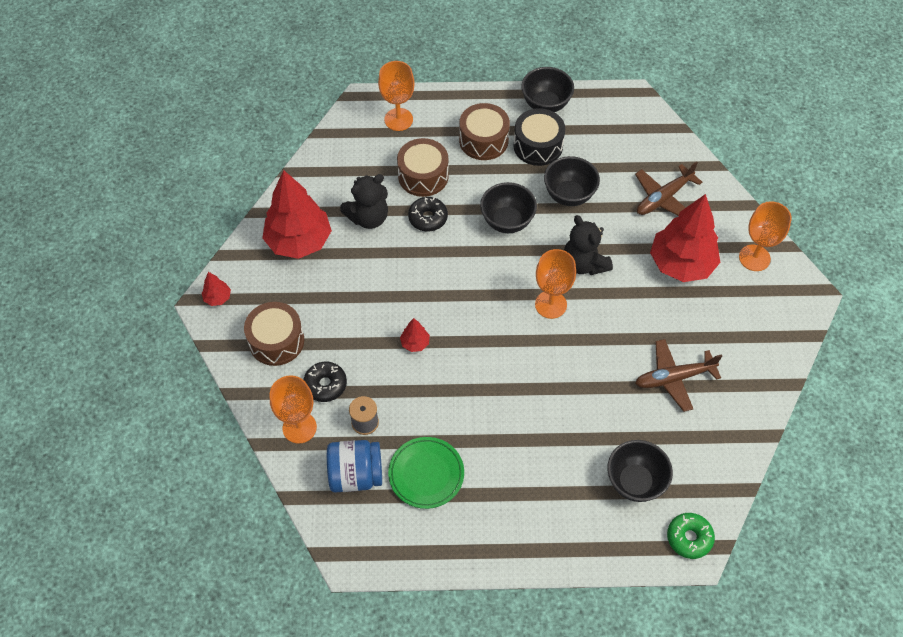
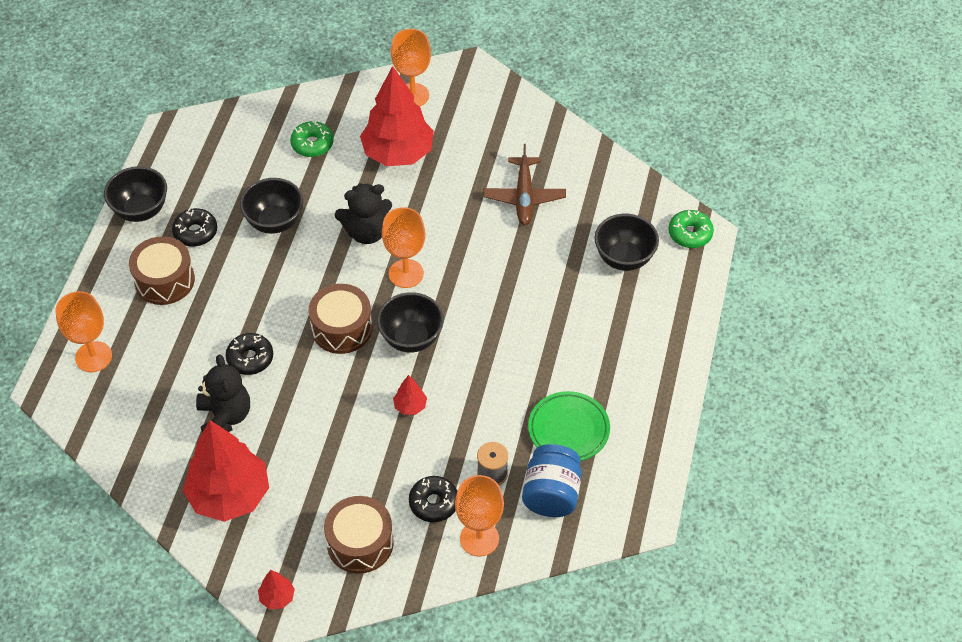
camera: 75 degrees left, 5 degrees down
(423, 176) = (189, 350): brown drum -> brown drum (342, 328)
(507, 221) = (286, 285): black bowl -> black bowl (411, 338)
(538, 146) = (195, 232): black drum -> black donut
(663, 198) = (312, 144): brown plane -> green donut

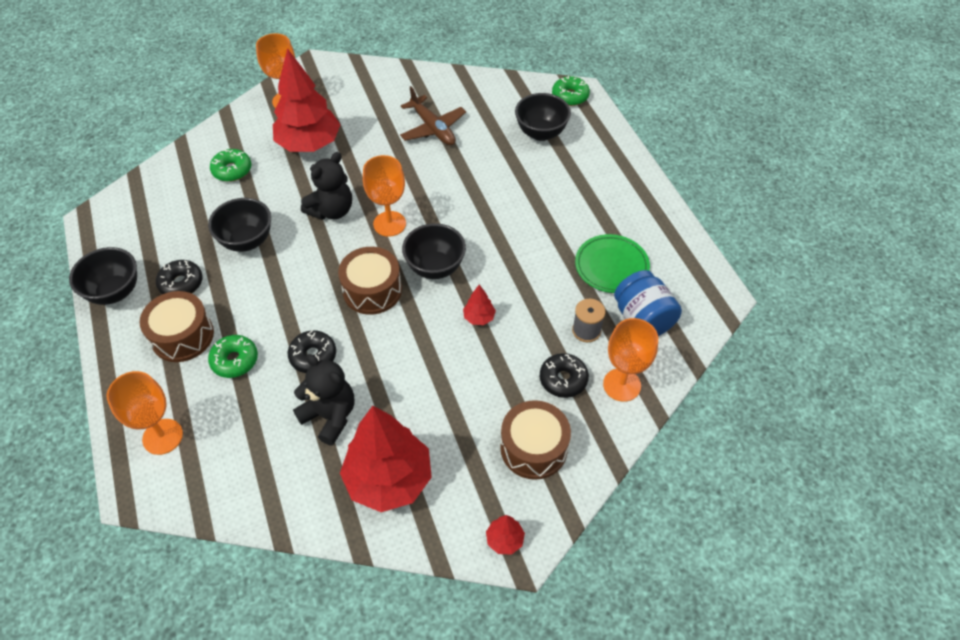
camera: 35 degrees left, 0 degrees up
(188, 325) = (235, 360): none -> green donut

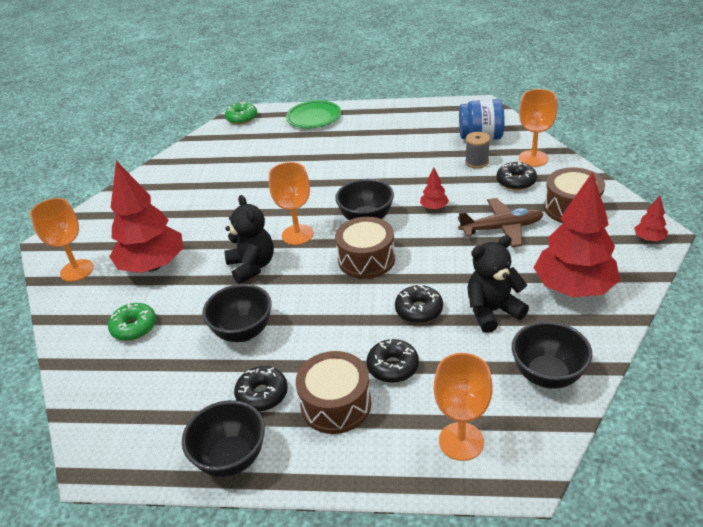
camera: 60 degrees left, 15 degrees down
(235, 360) = (393, 366): green donut -> black donut
(433, 128) = (208, 189): brown plane -> brown plane (501, 228)
(541, 133) = (267, 139): black bowl -> black bowl (547, 375)
(611, 266) = (425, 139): green plate -> green plate (314, 118)

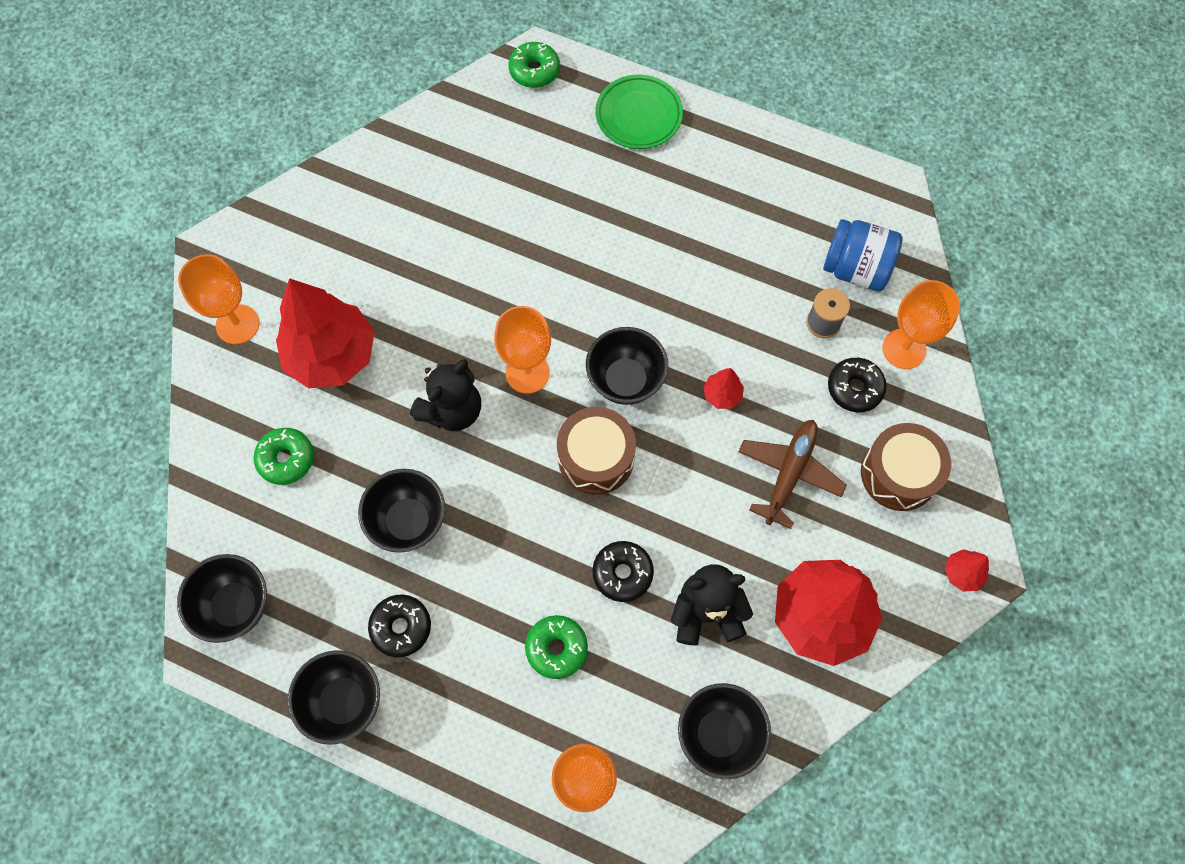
camera: 15 degrees right, 30 degrees up
(116, 426) = (235, 606): none -> black bowl
(252, 266) = (452, 410): black teddy bear -> black teddy bear turned 45 degrees clockwise
(336, 404) = (475, 675): brown drum -> none
(393, 366) = (556, 648): black donut -> green donut
(501, 228) = (789, 473): brown plane -> brown plane turned 75 degrees counterclockwise

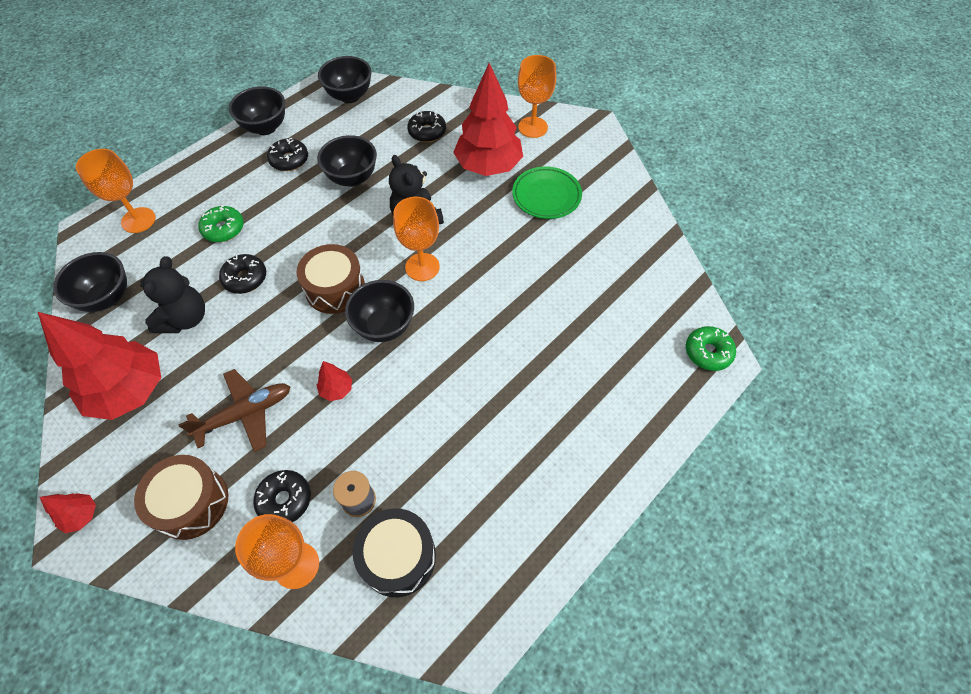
camera: 110 degrees right, 10 degrees down
(286, 459) = (427, 132): green donut -> black donut
(638, 115) = (636, 421): green plate -> green plate (546, 196)
(789, 473) = (245, 414): brown plane -> brown plane turned 75 degrees counterclockwise
(855, 269) = (398, 557): blue jar -> black drum

